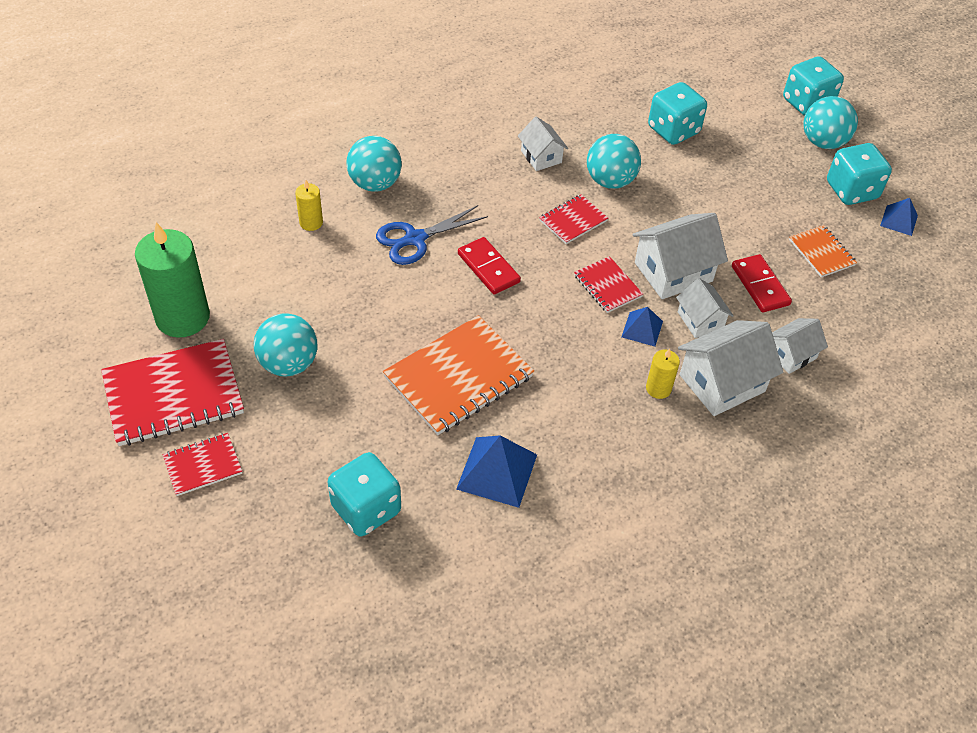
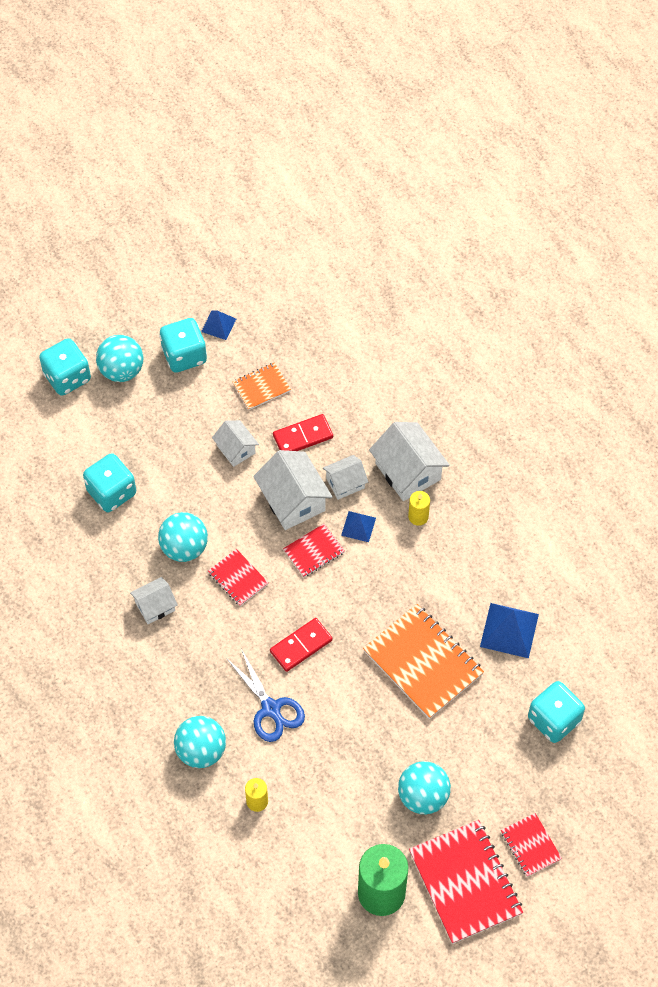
camera: 90 degrees left, 10 degrees up
(791, 355) = (374, 421): white house -> white house (236, 449)

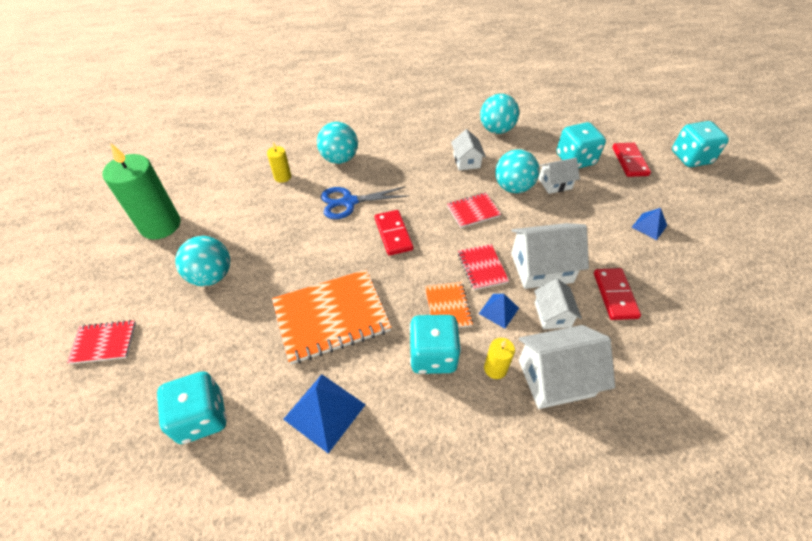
camera: 110 degrees right, 10 degrees down
(95, 437) = (630, 161): none -> red domino
(121, 370) = (698, 189): turquoise ball -> turquoise ball (496, 130)
(184, 355) = (717, 231): turquoise dice -> turquoise dice (433, 355)
(218, 325) = (757, 264): blue pyramid -> blue pyramid (649, 226)
(236, 449) = (606, 241): white house -> white house (555, 184)
(261, 387) = (678, 278): orange notebook -> orange notebook (448, 307)
(465, 883) = (119, 281): red notebook -> none

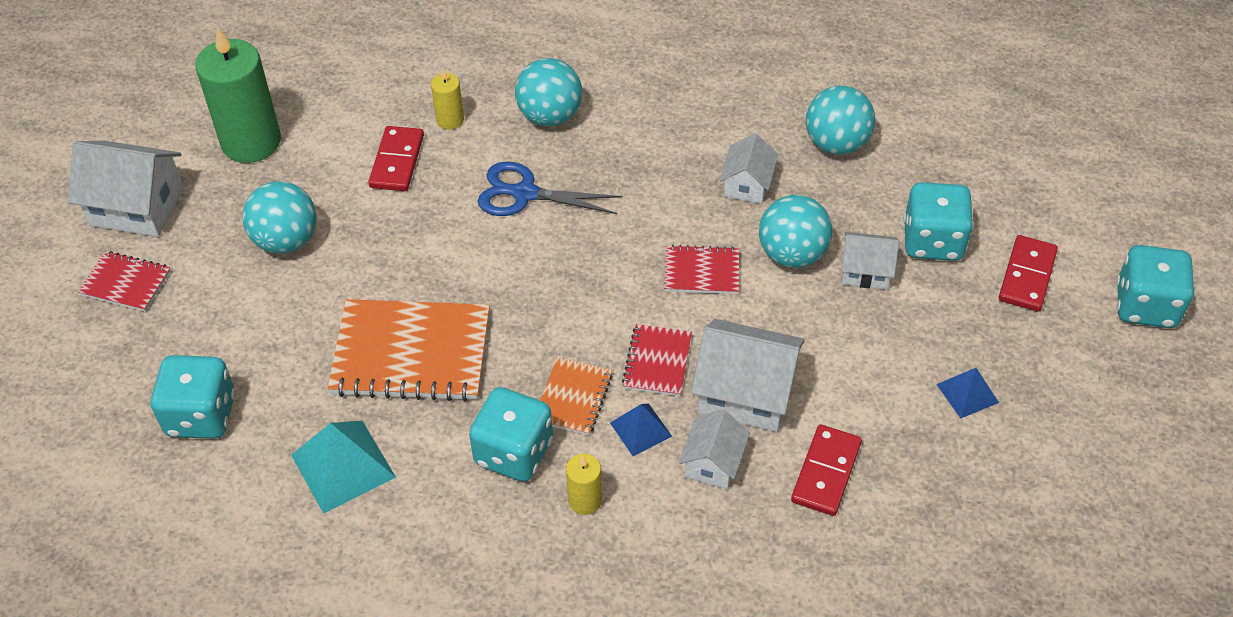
camera: 25 degrees right, 0 degrees up
(325, 411) = (343, 466): blue pyramid -> turquoise pyramid
(393, 234) = (560, 266): red domino -> red domino (397, 161)
(555, 378) = (657, 543): white house -> white house (137, 207)

